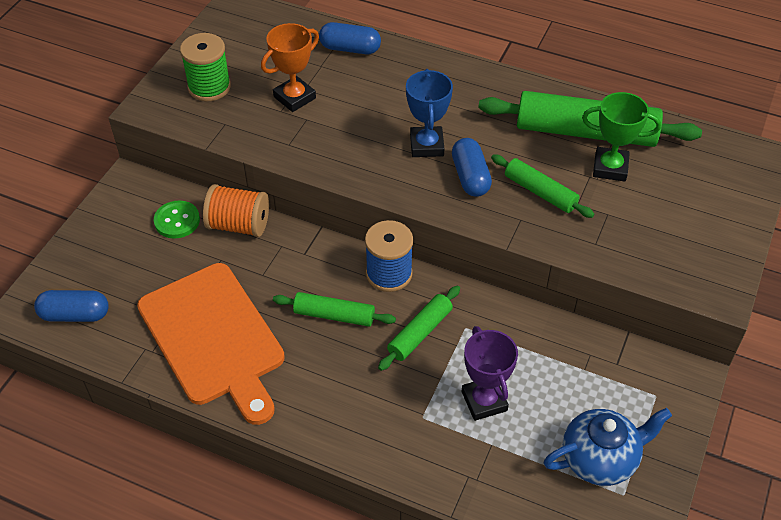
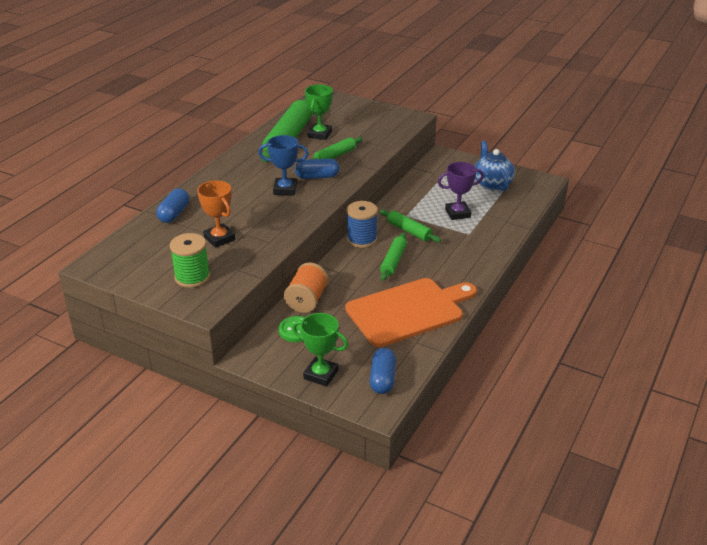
camera: 85 degrees left, 15 degrees down
(91, 253) = (321, 374): none -> green trophy

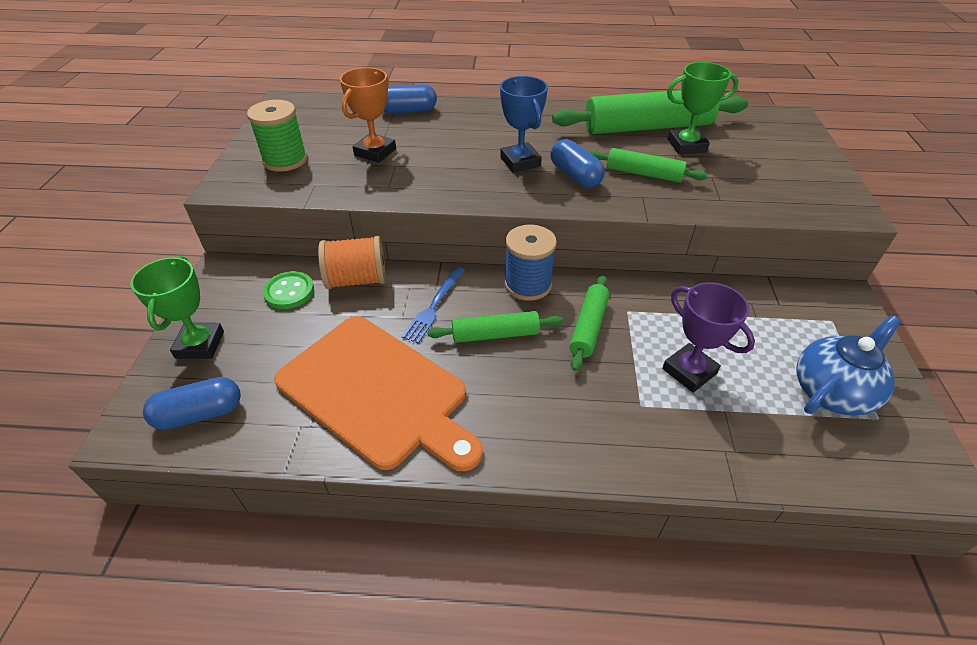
camera: 65 degrees right, 10 degrees up
(354, 276) = (434, 306): none -> blue fork

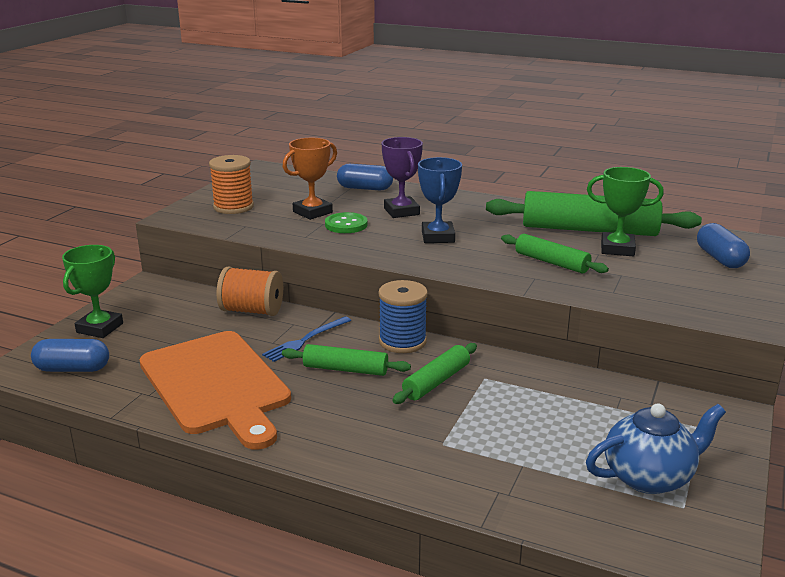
camera: 20 degrees right, 20 degrees down
(285, 160) = (233, 207): green spool -> orange spool
(289, 291) = (190, 308): green button -> green button (346, 225)
(575, 176) = (481, 254): blue capsule -> blue capsule (720, 258)
(689, 371) = (510, 431): purple trophy -> purple trophy (401, 211)

